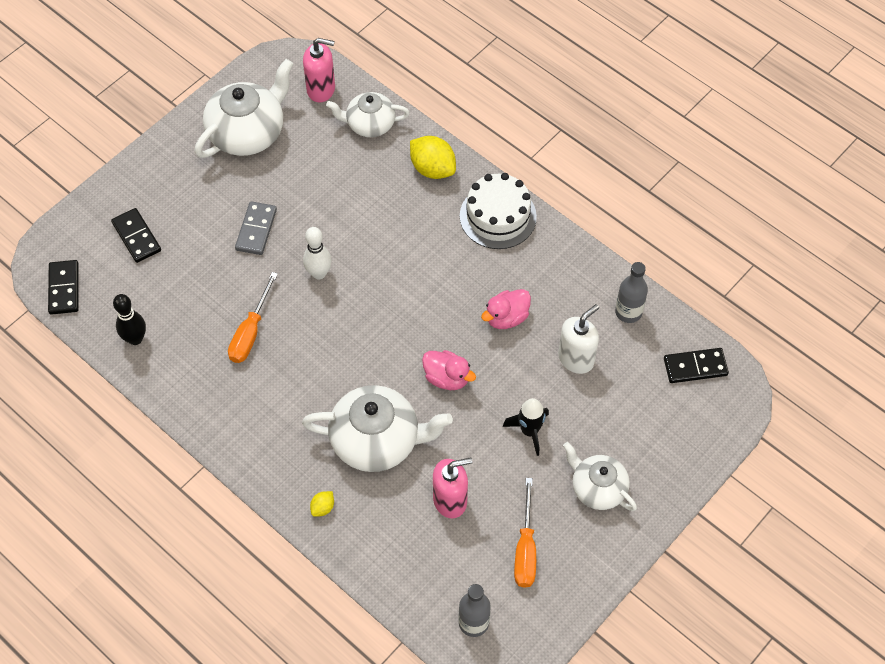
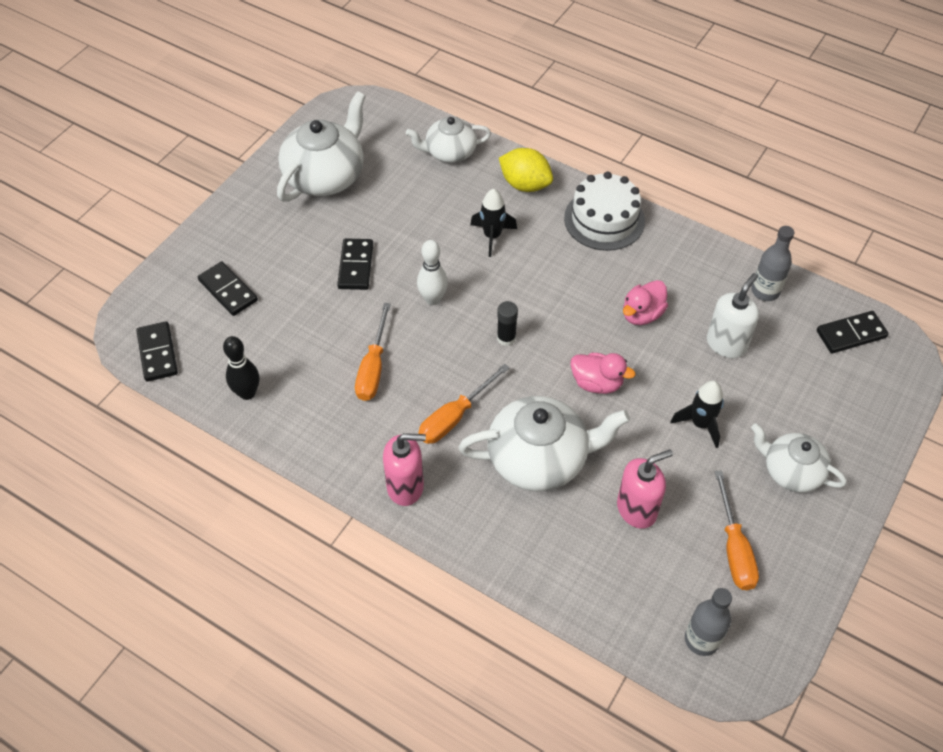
camera: 10 degrees left, 5 degrees down
(256, 230) = (355, 266): grey domino -> black domino
(312, 390) = (454, 417): none -> orange screwdriver
(321, 89) = (392, 127): pink soap dispenser -> pink soap dispenser (405, 487)
(323, 508) = (498, 540): yellow lemon -> none
(376, 322) = (506, 338): none -> black glue stick
(388, 218) = (492, 236): none -> black rocket

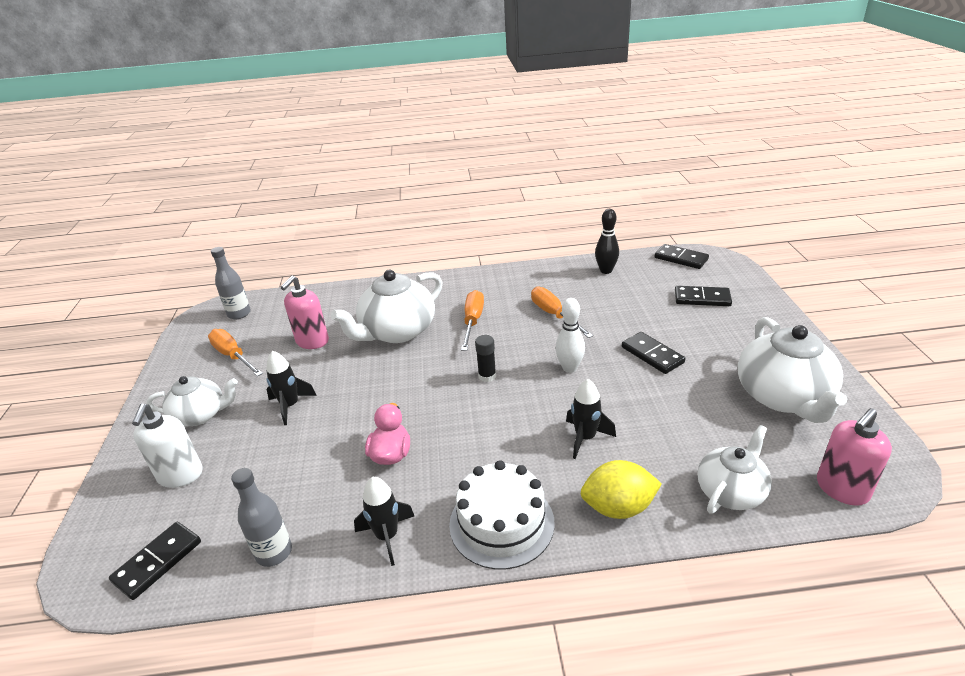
camera: 145 degrees right, 20 degrees down
(405, 487) = (465, 284): pink soap dispenser -> pink soap dispenser (842, 489)
(597, 383) = (391, 387): pink duck -> none
(683, 256) = (387, 536): none -> black rocket
(726, 344) = (295, 475): white soap dispenser -> white soap dispenser (180, 475)

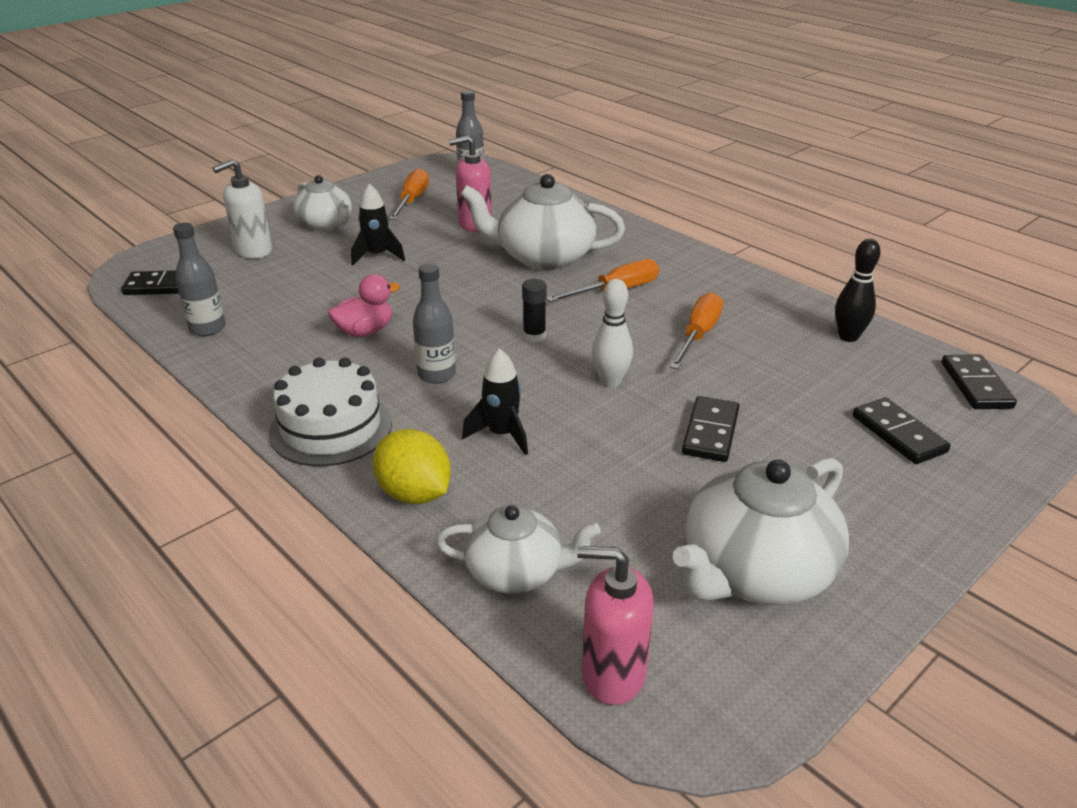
camera: 50 degrees right, 0 degrees up
(387, 536) = (265, 373): black rocket -> none
(487, 440) = (436, 375): none -> grey bottle

